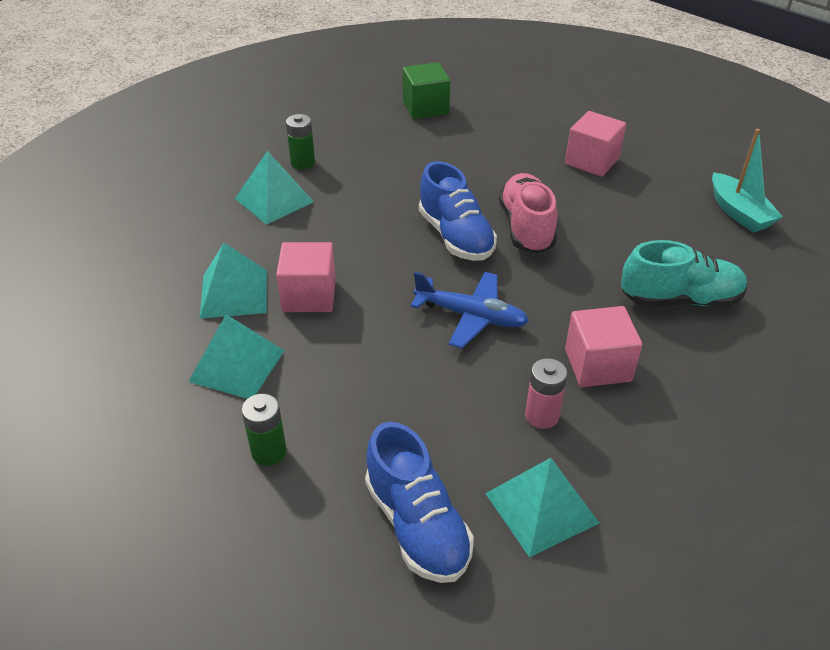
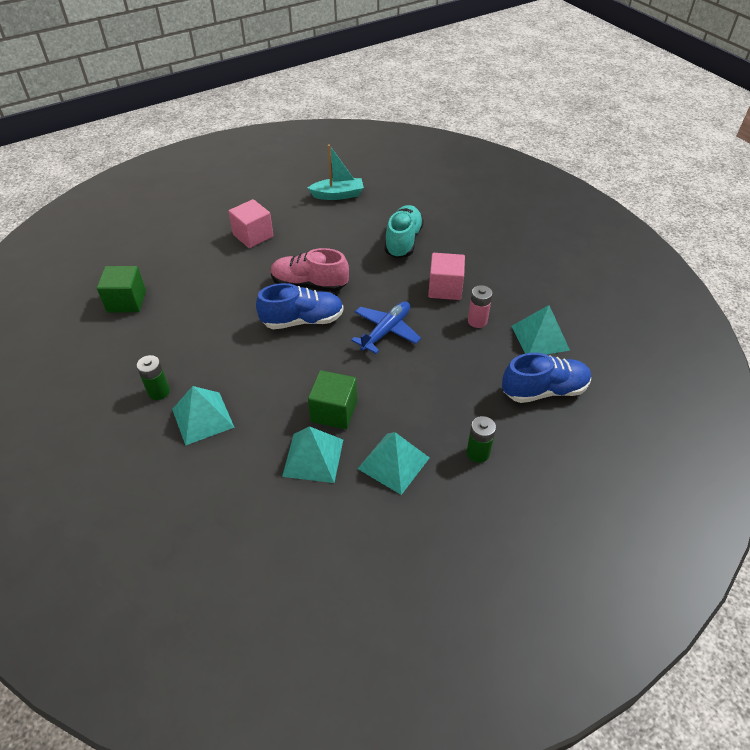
camera: 75 degrees left, 5 degrees up
(309, 296) = (334, 411): pink cube -> green cube

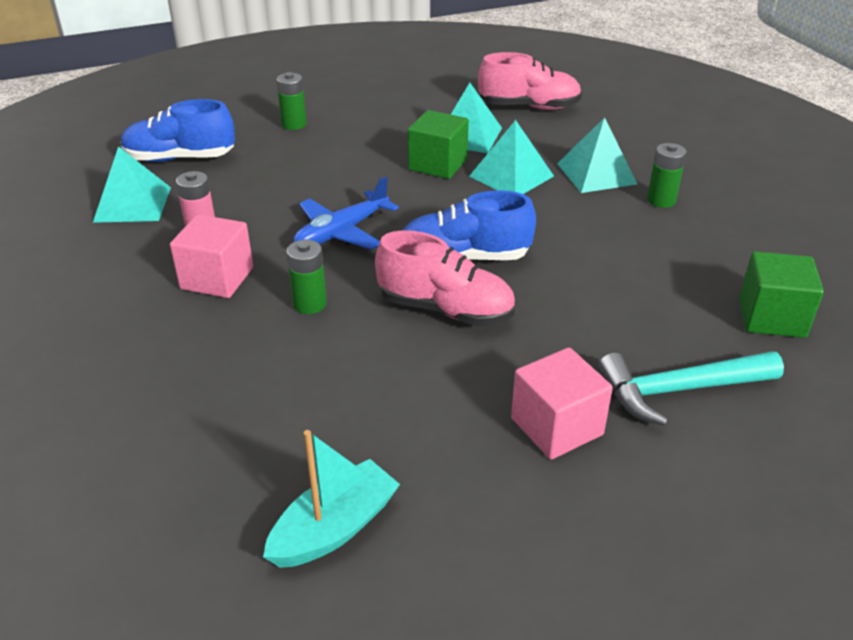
camera: 170 degrees left, 10 degrees down
(192, 257) = (680, 390): none -> turquoise hammer
(254, 521) = (529, 107): none -> pink shoe
(338, 195) = (334, 528): turquoise boat -> turquoise boat turned 135 degrees clockwise
(385, 279) = (310, 304): none -> green battery
(393, 463) = (384, 126): turquoise pyramid -> turquoise pyramid (511, 176)
(403, 241) = (238, 372): turquoise shoe -> none

